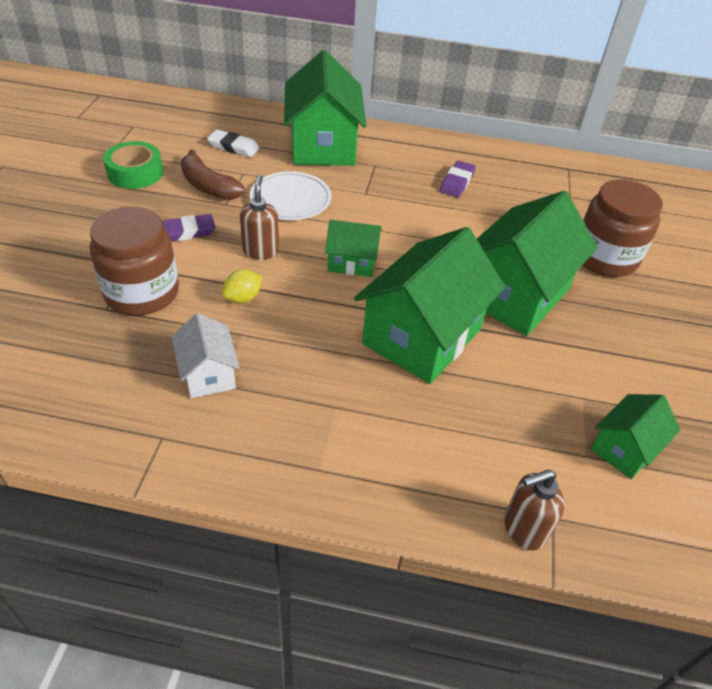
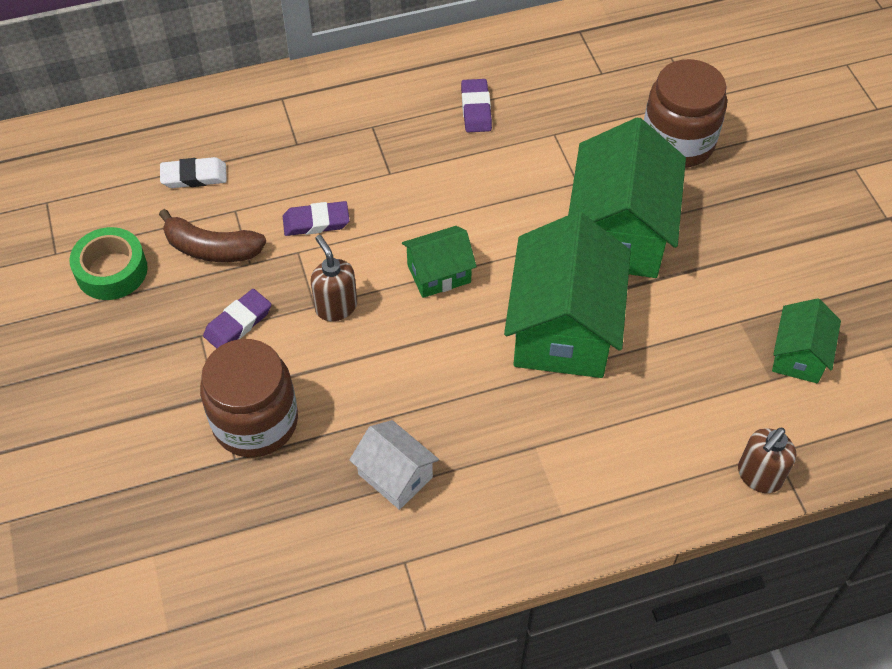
camera: 25 degrees left, 10 degrees up
(243, 298) = (362, 374): yellow lemon -> none
(290, 199) = (316, 222): white plate -> purple eraser
(323, 145) = (294, 124): green house -> none

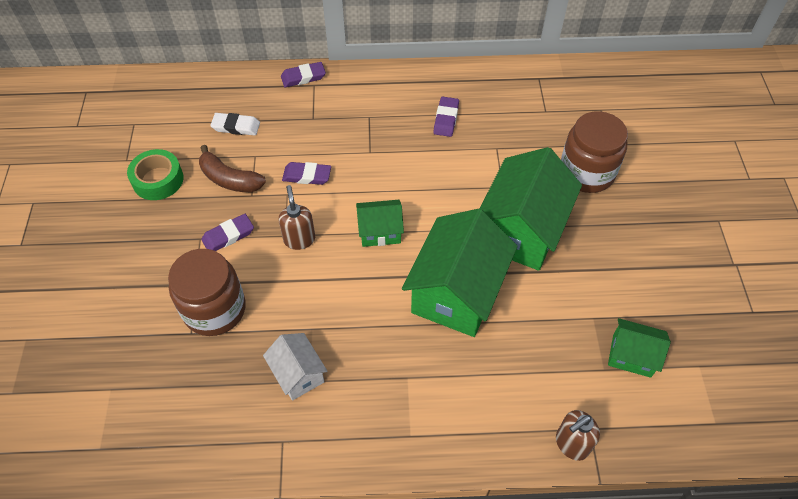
camera: 15 degrees right, 0 degrees up
(263, 90) = (303, 77): none -> purple eraser
(799, 355) = (631, 355): green house -> green house turned 75 degrees clockwise

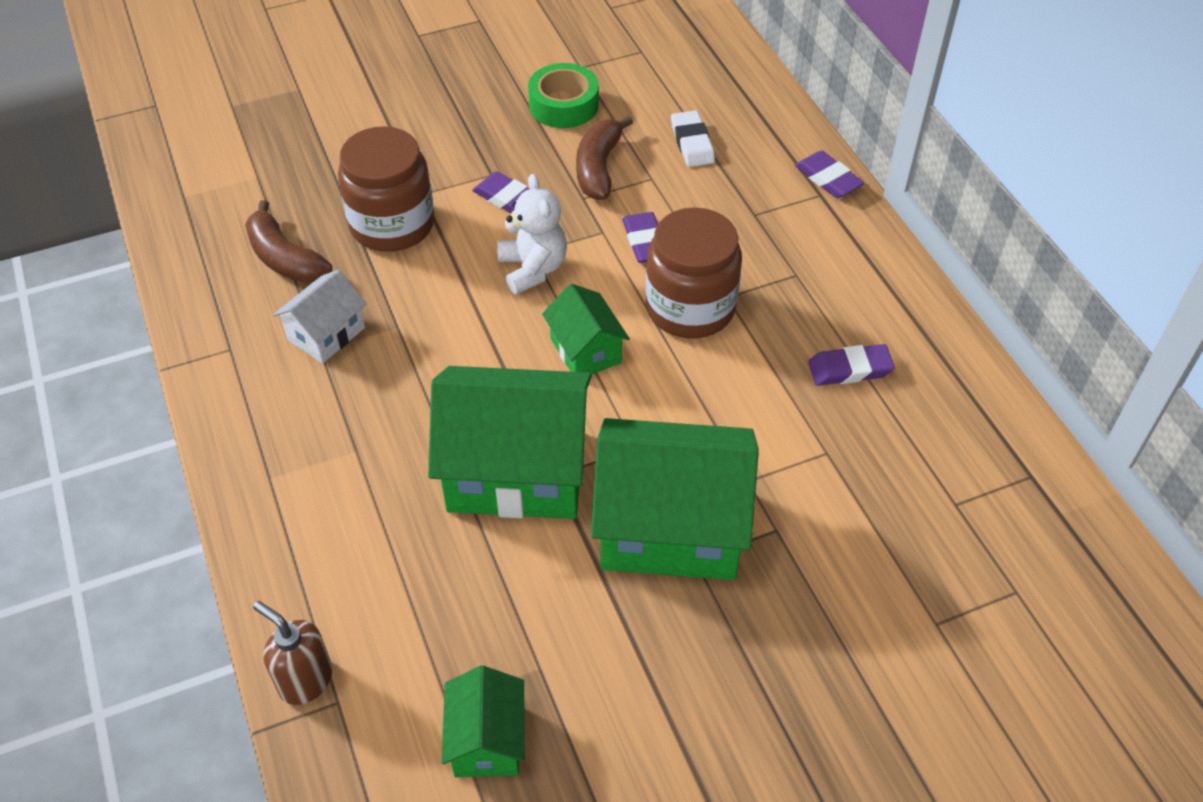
camera: 70 degrees right, 5 degrees down
(210, 386) = (285, 258): none -> brown banana
(299, 239) = (533, 269): brown soap dispenser -> white teddy bear
(586, 172) = (846, 598): brown jar -> brown jar (690, 308)

